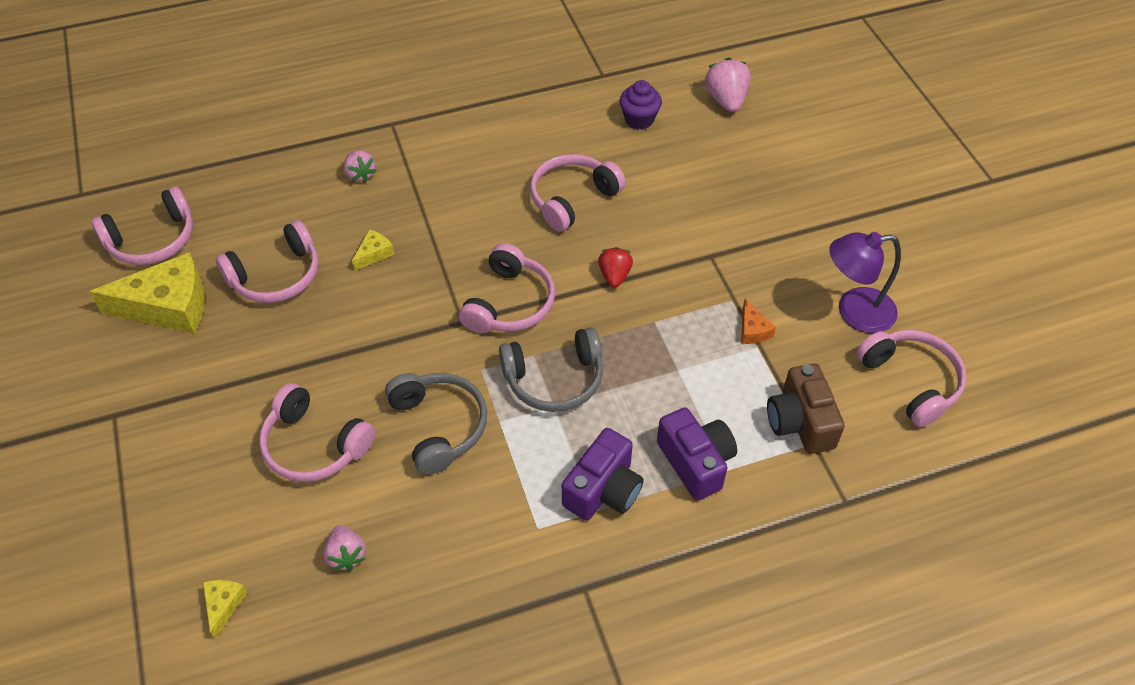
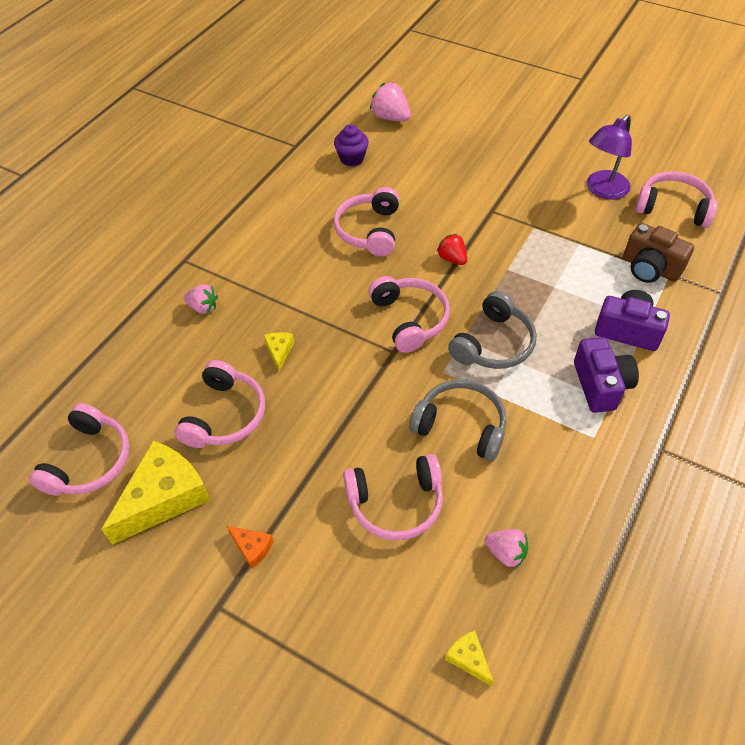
camera: 40 degrees left, 0 degrees up
(752, 330) = (565, 236): orange cheese -> orange cheese (252, 548)

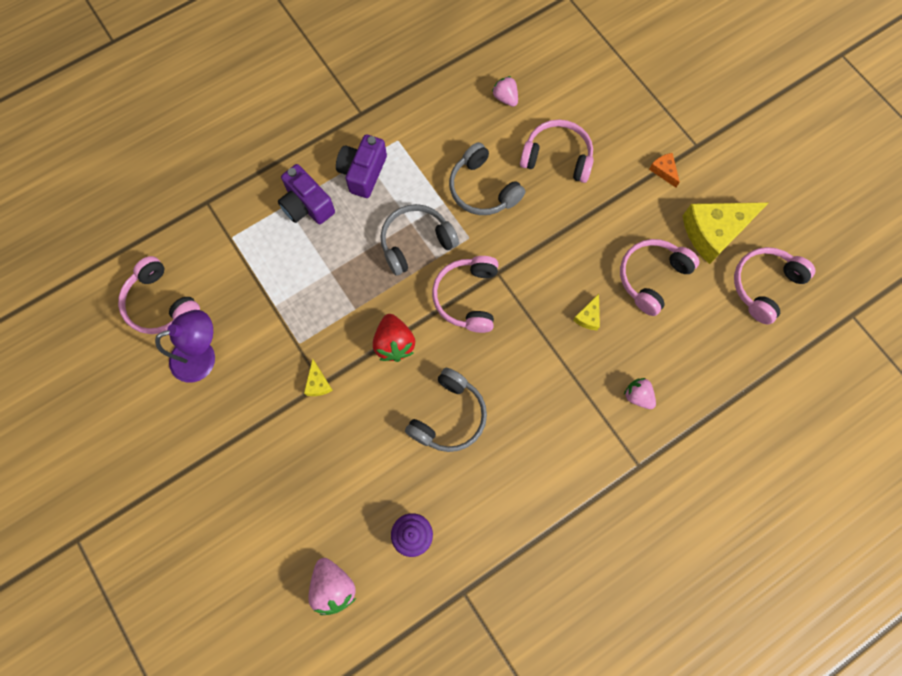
camera: 155 degrees left, 20 degrees up
(369, 230) = (449, 416): pink headphones -> grey headphones
(452, 259) = (394, 343): red strawberry -> red strawberry, size x1.51
(468, 659) = (561, 57): yellow cheese -> yellow cheese (318, 383)
(650, 268) = (239, 251): brown camera -> none

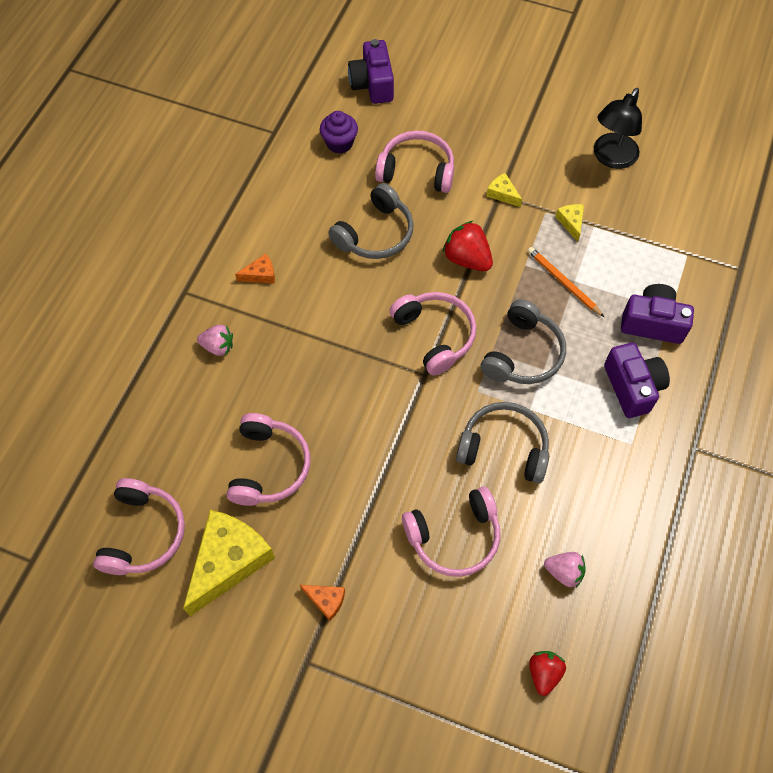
camera: 145 degrees right, 10 degrees down
(161, 303) = (685, 172): pink headphones -> pink headphones (416, 171)
(202, 356) = (611, 158): purple lamp -> black lamp
(333, 586) = (372, 84): pink strawberry -> purple camera
(340, 276) = (563, 282): none -> orange pencil
(449, 416) = (375, 234): grey headphones -> grey headphones turned 135 degrees counterclockwise
(560, 58) = (544, 673): none -> red strawberry
(567, 440) = (260, 274): none -> orange cheese
(588, 316) = (309, 388): yellow cheese -> yellow cheese (571, 222)

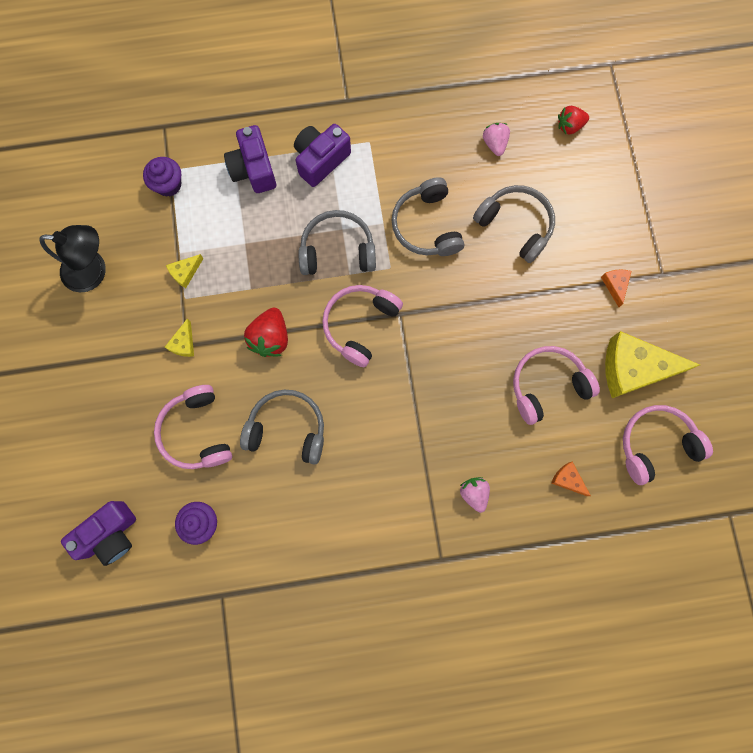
camera: 120 degrees left, 15 degrees up
(260, 274) = (385, 503): orange cheese -> orange cheese (568, 479)
(454, 536) = (515, 225): pink headphones -> grey headphones
(563, 282) = (251, 251): orange pencil -> none
(671, 247) = (168, 185): none -> purple cupcake

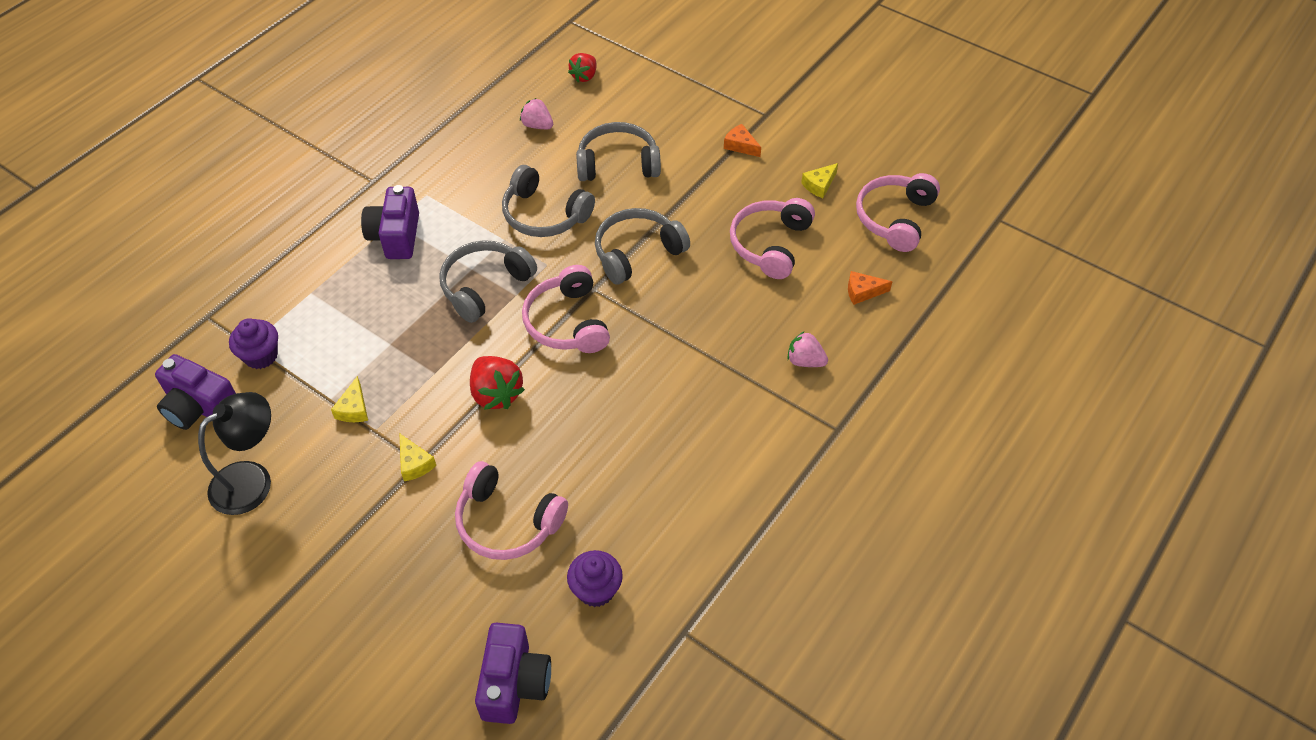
camera: 45 degrees left, 25 degrees down
(253, 169) = (337, 286): purple camera -> purple camera (200, 407)
(287, 429) = (592, 448): grey headphones -> grey headphones (637, 253)
(634, 368) = (819, 185): yellow cheese -> yellow cheese, size x0.44

